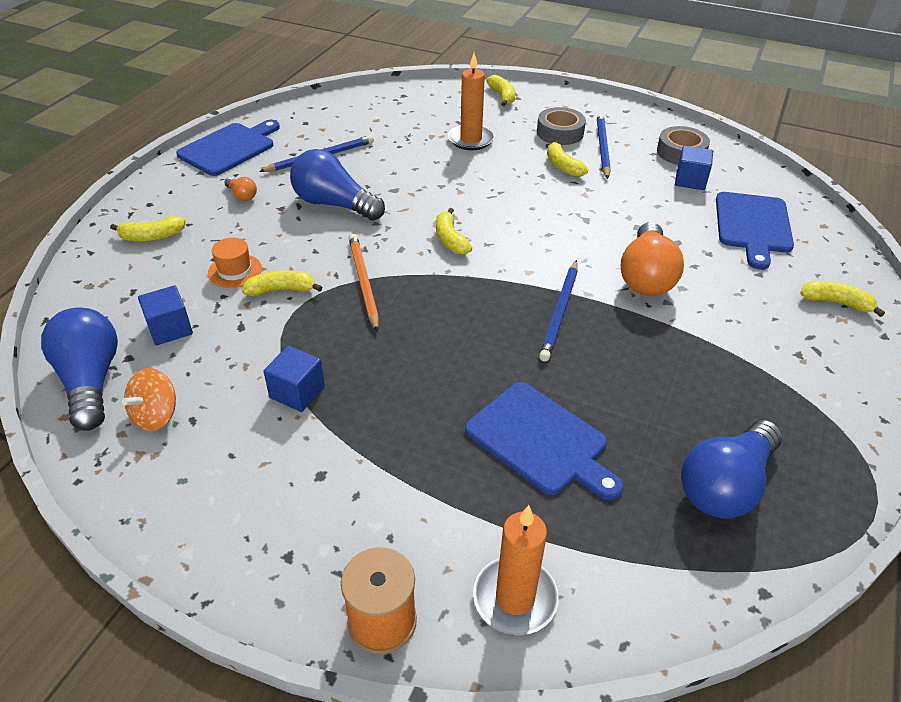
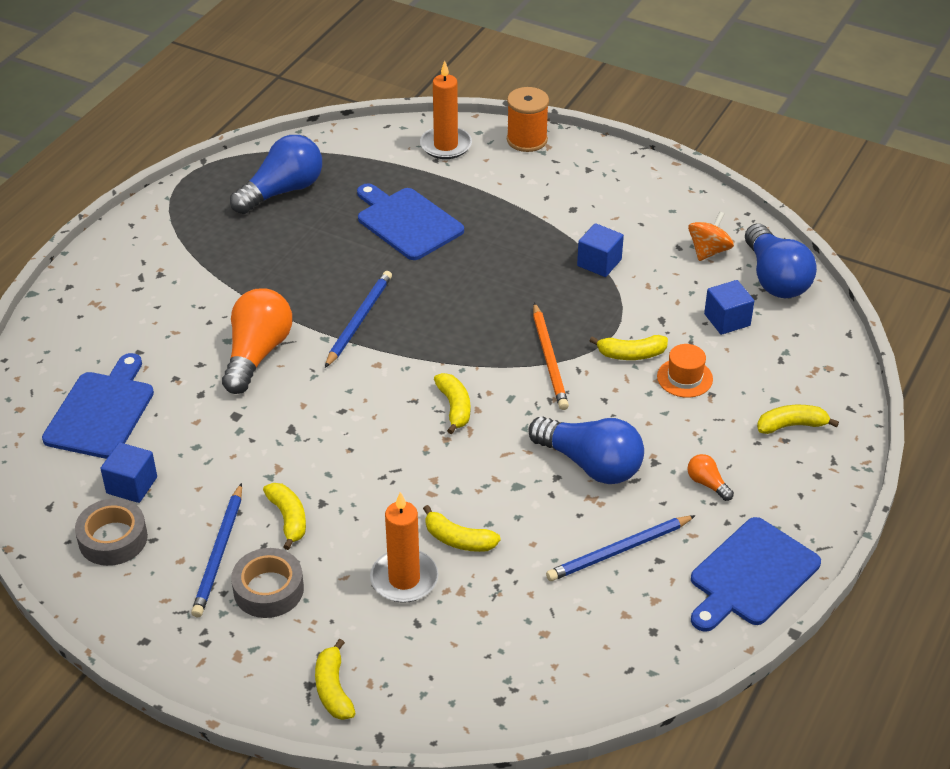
camera: 175 degrees left, 0 degrees up
(836, 303) = (86, 318): yellow banana -> yellow banana (458, 539)

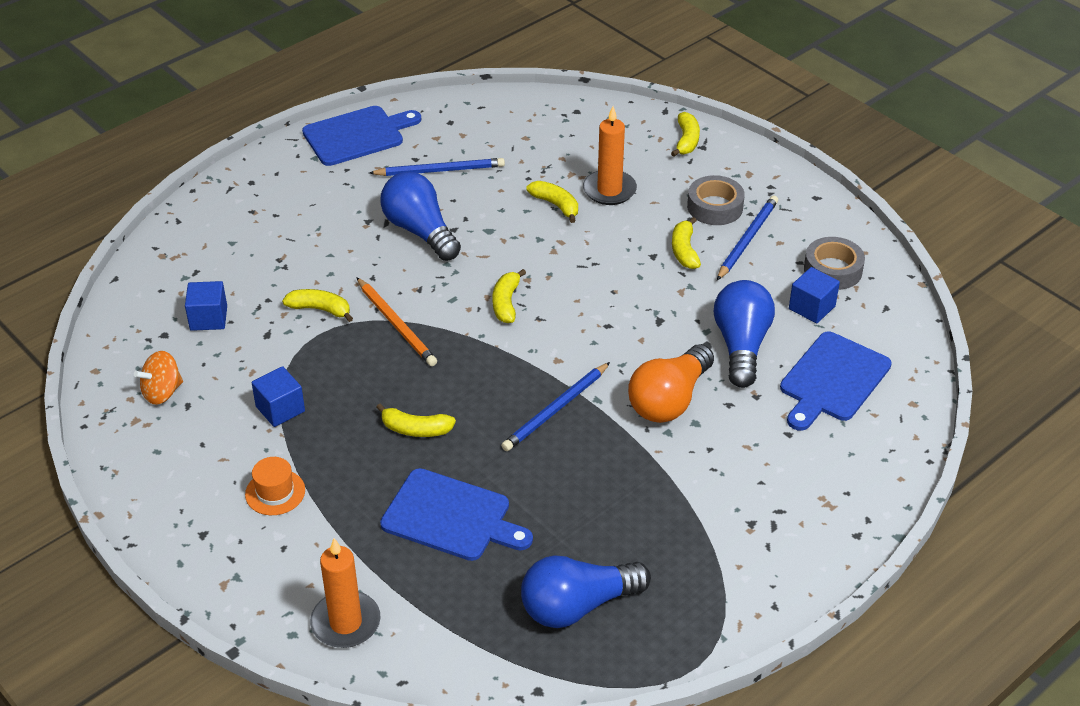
camera: 160 degrees left, 0 degrees up
(406, 222) = (451, 517): blue cutting board -> blue cutting board turned 45 degrees counterclockwise
(527, 140) = (242, 602): orange spool -> none
(549, 359) = (396, 324): orange pencil -> orange pencil turned 135 degrees clockwise
(684, 378) = (290, 277): orange hat -> orange hat (275, 492)
(707, 484) = (340, 196): orange light bulb -> none
(775, 278) = (127, 346): blue light bulb -> blue light bulb (741, 345)
(791, 425) = (237, 219): yellow banana -> yellow banana (415, 429)

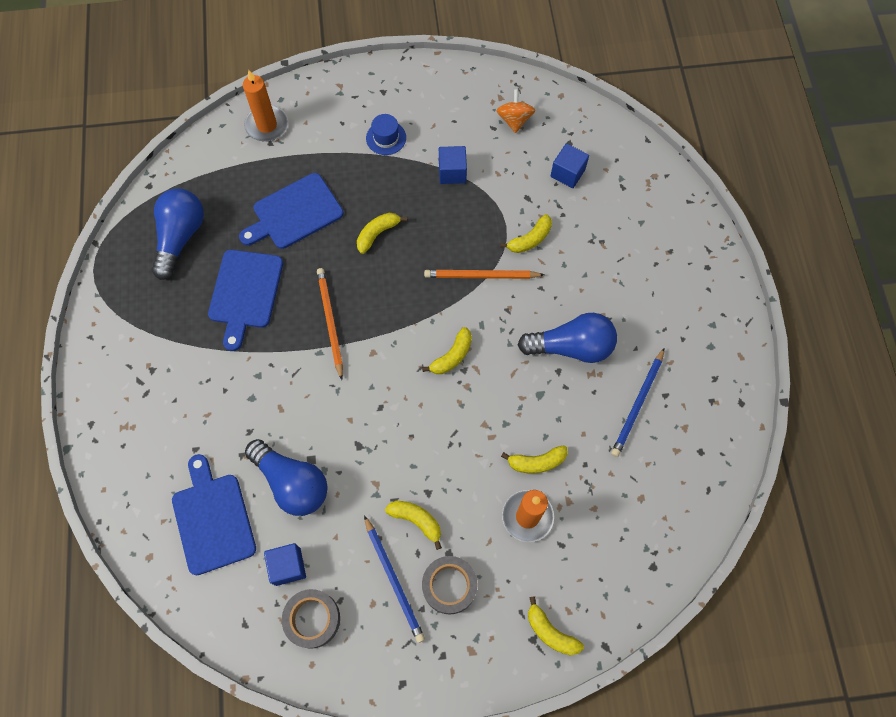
camera: 125 degrees right, 25 degrees up
(275, 492) = (386, 138): orange hat -> blue hat
(357, 135) = (725, 371): blue cutting board -> blue cutting board (245, 293)
(506, 303) = (452, 356): yellow banana -> yellow banana turned 90 degrees clockwise
(556, 409) = (330, 322): blue pencil -> orange pencil
(669, 400) = (283, 396): orange light bulb -> none

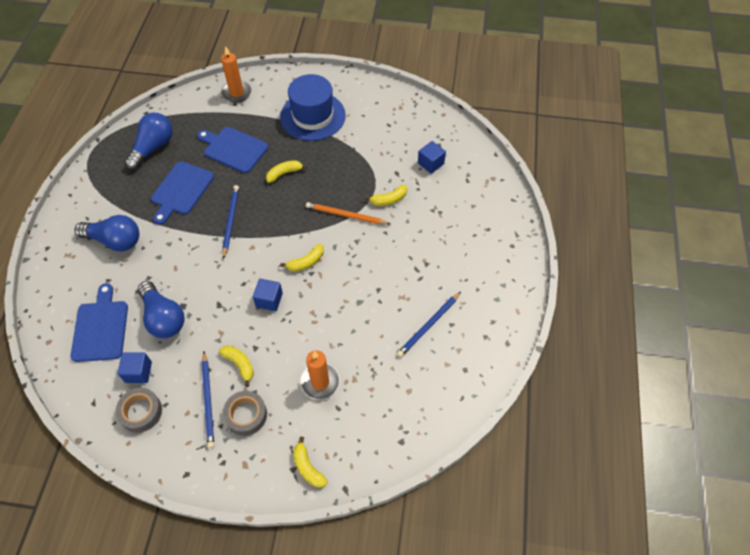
camera: 15 degrees right, 10 degrees down
(294, 213) = (233, 149): blue cutting board -> blue cutting board turned 45 degrees clockwise
(330, 322) = (230, 221): orange pencil -> blue pencil
(386, 138) = (313, 116): blue hat -> blue hat, size x2.29
(452, 172) = (350, 146): blue cube -> blue cube (269, 300)
(514, 120) = (405, 123): orange spinning top -> none
(536, 462) = (340, 347): yellow banana -> none
(571, 347) = (393, 276): blue light bulb -> blue light bulb (115, 240)

